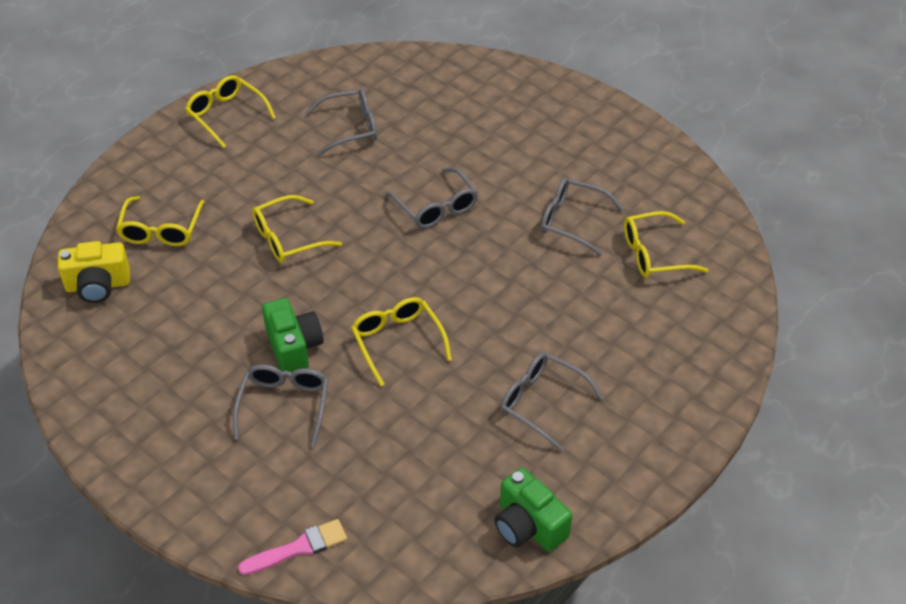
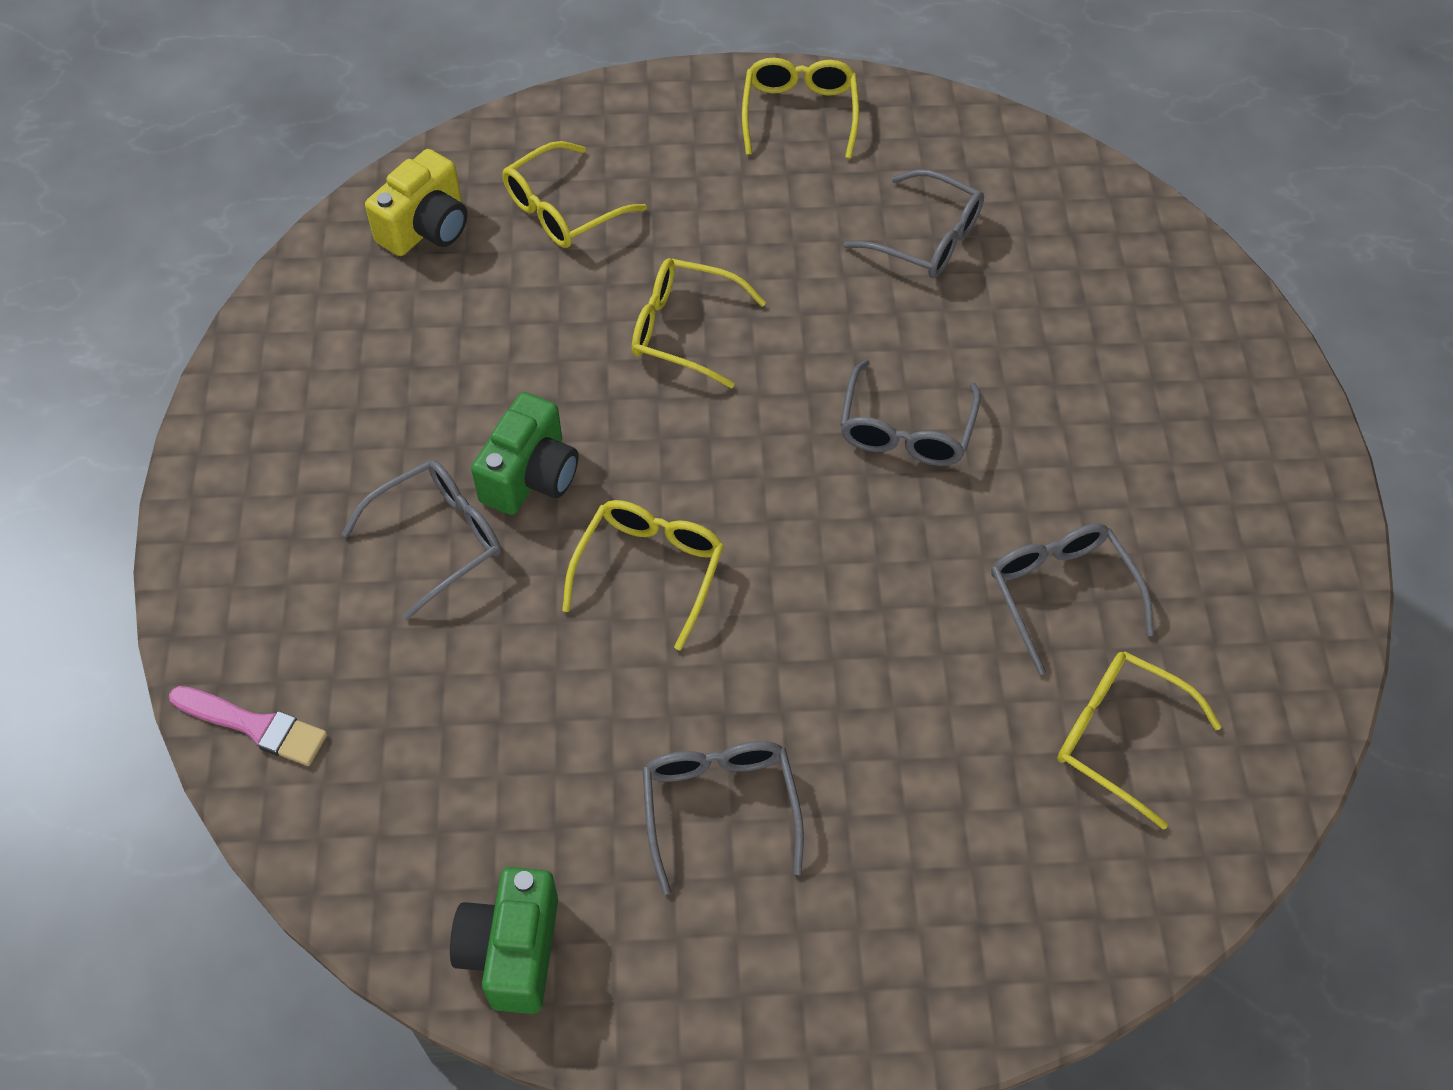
camera: 45 degrees right, 10 degrees up
(98, 285) = (426, 227): yellow camera -> yellow camera turned 90 degrees counterclockwise

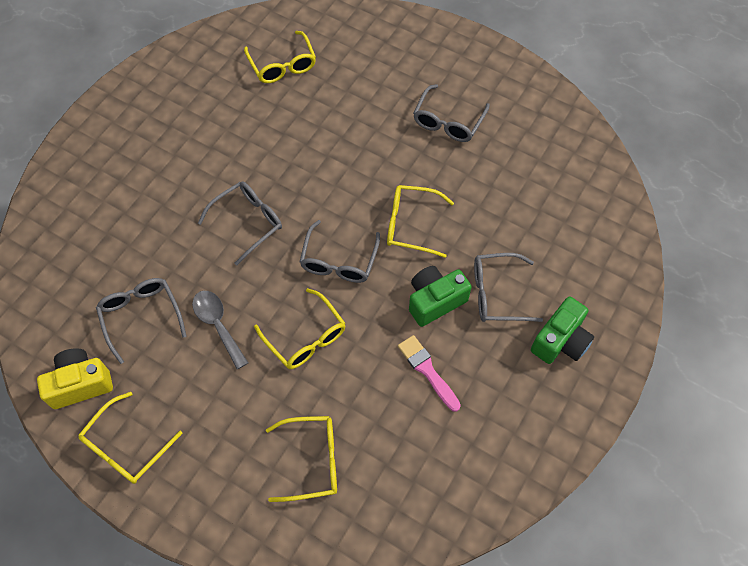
camera: 145 degrees left, 5 degrees up
(255, 726) = (620, 253): pink brush -> pink brush (427, 370)
(426, 227) = (398, 498): yellow camera -> yellow camera (80, 384)
(512, 950) = (555, 118): green camera -> green camera (560, 341)
(649, 570) = (411, 225): yellow glasses -> yellow glasses turned 45 degrees clockwise
(817, 282) = (217, 325): none -> grey spoon
(1061, 593) = (252, 121): grey glasses -> grey glasses (339, 261)

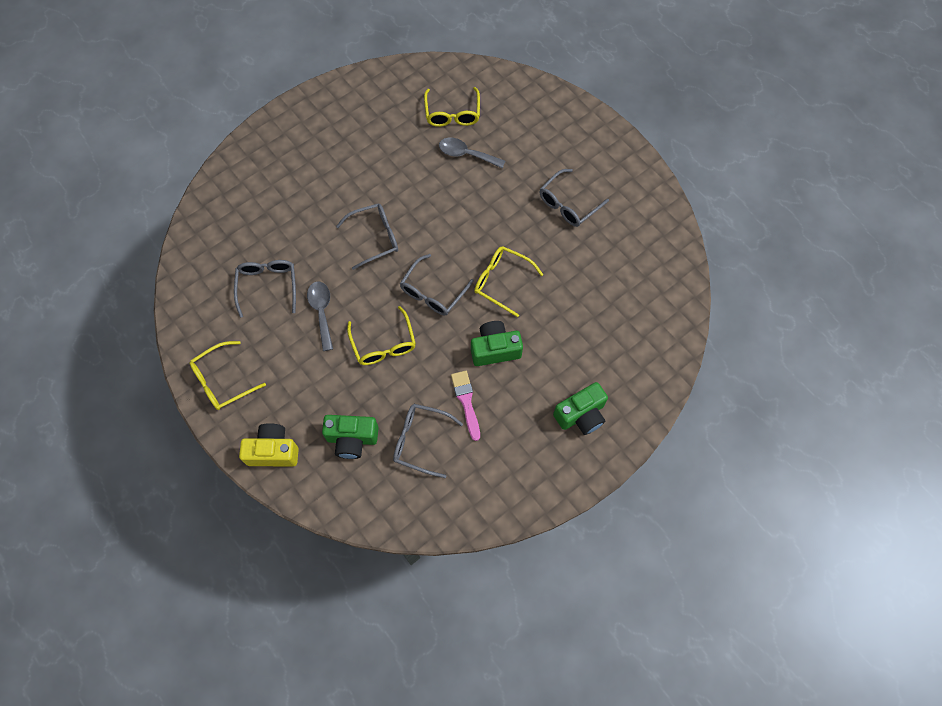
camera: 20 degrees right, 5 degrees up
(80, 384) = (206, 323): yellow camera -> yellow camera (273, 451)
(312, 461) = (352, 439): yellow glasses -> green camera
(315, 103) = (466, 154): none -> grey spoon
(497, 293) = (546, 360): grey glasses -> grey glasses (420, 441)

